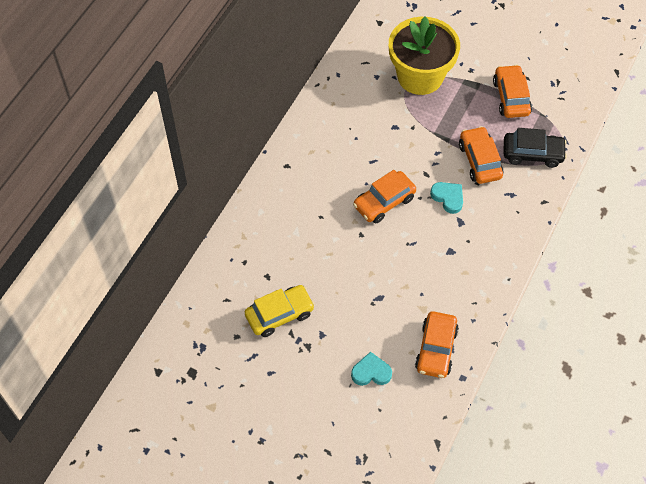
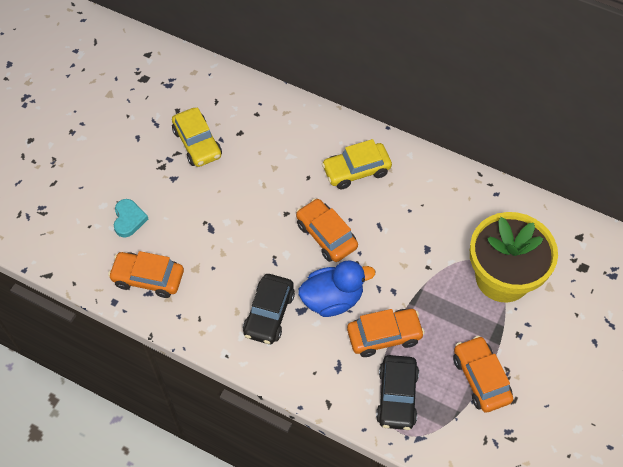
camera: 90 degrees right, 0 degrees up
(313, 177) = (356, 170): none -> yellow car
(448, 198) = (332, 299): turquoise heart -> blue duck
(465, 246) = (269, 314): none -> black car
(511, 97) = (481, 378): orange car -> orange car turned 105 degrees counterclockwise

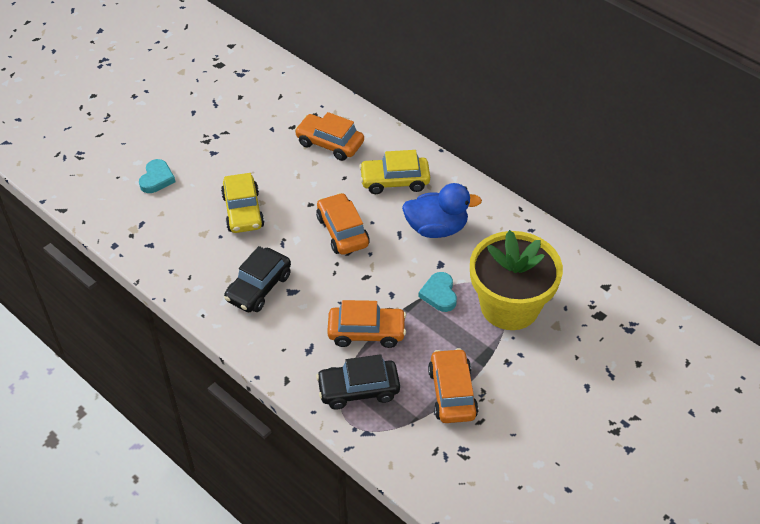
camera: 15 degrees right, 10 degrees down
(148, 278) = (154, 232): orange car -> orange car (329, 143)
(197, 143) = (248, 128): yellow car -> yellow car (243, 211)
(332, 299) = (327, 288): blue duck -> blue duck (436, 228)
(397, 396) = (358, 389): black car -> black car turned 60 degrees clockwise
(436, 280) = (439, 294): none -> turquoise heart

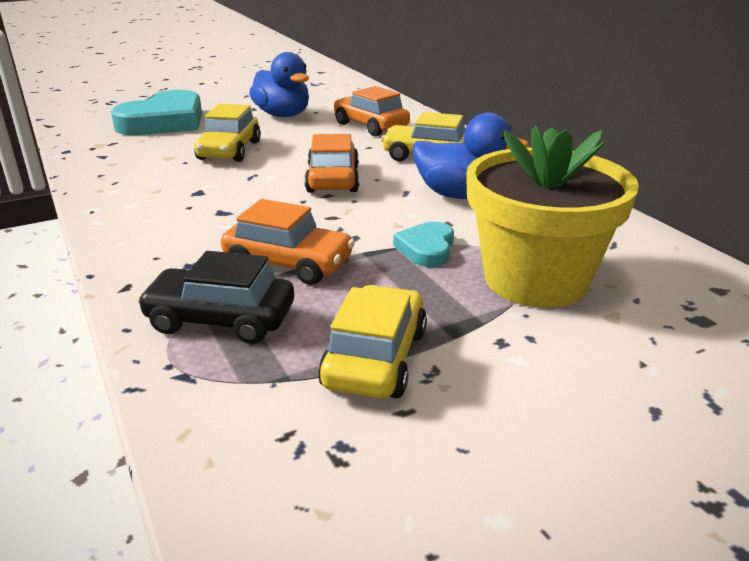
camera: 20 degrees right, 20 degrees down
(157, 179) = (164, 121): turquoise heart -> turquoise heart, size x2.04
(248, 142) = (283, 115): none -> blue duck
(259, 287) = (185, 202): black car -> none
(452, 393) = (375, 358): orange car -> yellow car

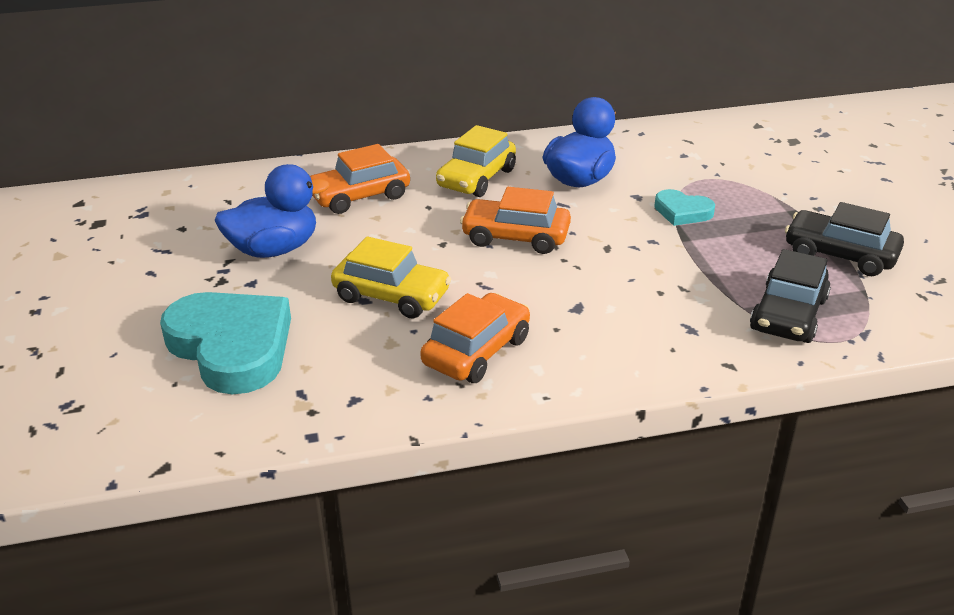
camera: 75 degrees left, 5 degrees up
(288, 263) = (698, 277): orange car -> orange car (476, 351)
(375, 358) = (840, 255): yellow car -> black car
(535, 280) = (738, 179): yellow flower pot -> none

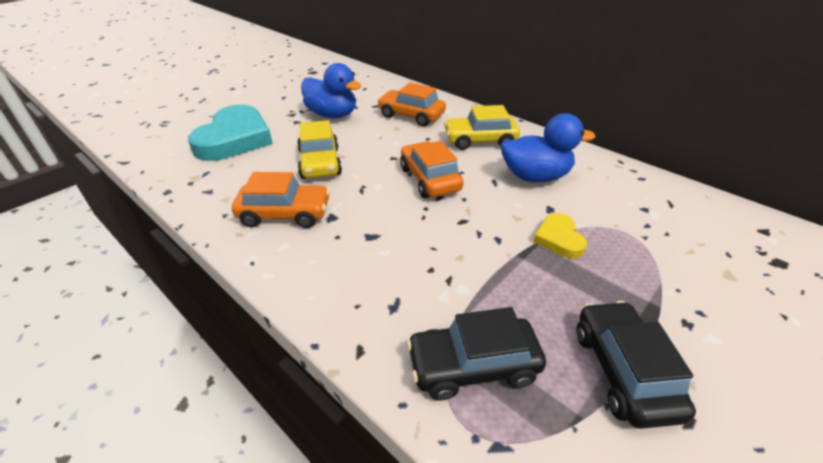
camera: 55 degrees right, 5 degrees up
(682, 212) = (559, 239): turquoise heart -> yellow heart

